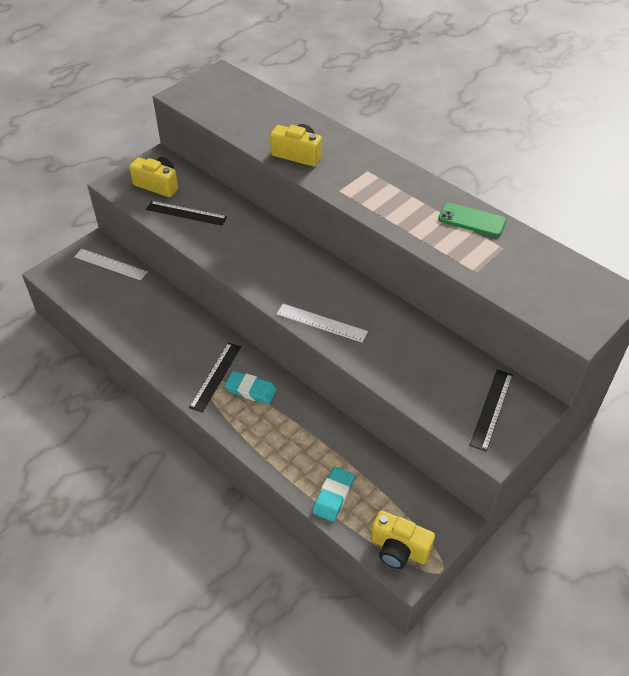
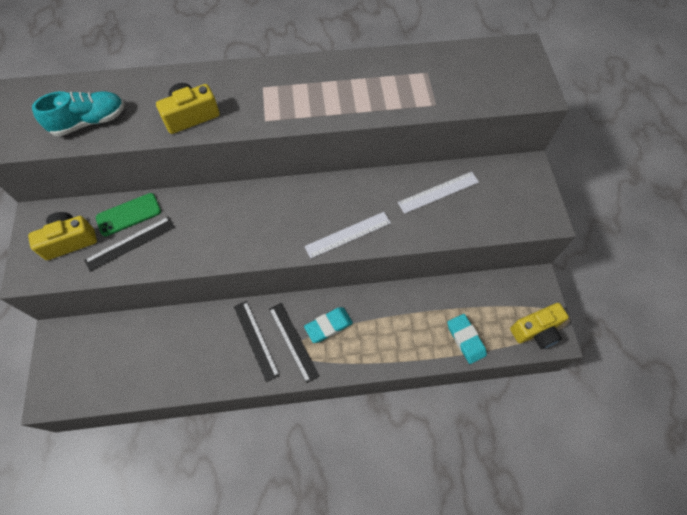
camera: 50 degrees left, 15 degrees up
(110, 264) = (93, 339): white ruler -> white ruler (438, 192)
(237, 115) = (89, 122): none -> turquoise shoe
(471, 220) = (382, 68): green phone -> green phone (129, 214)
(491, 409) = (514, 193): black ruler -> black ruler (256, 340)

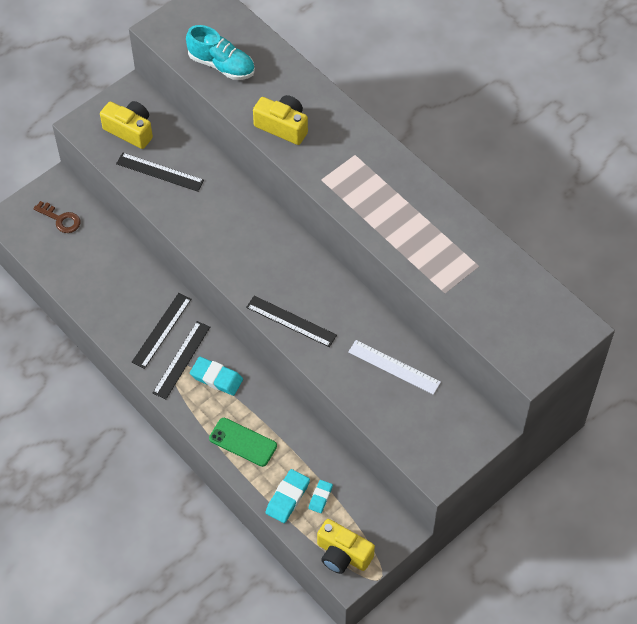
camera: 55 degrees right, 5 degrees down
(89, 354) = (61, 219): none -> brown key
(129, 214) = (183, 151): green phone -> green phone (243, 442)
(348, 234) = (291, 321): white ruler -> black ruler
(479, 316) = (320, 497): none -> turquoise eraser

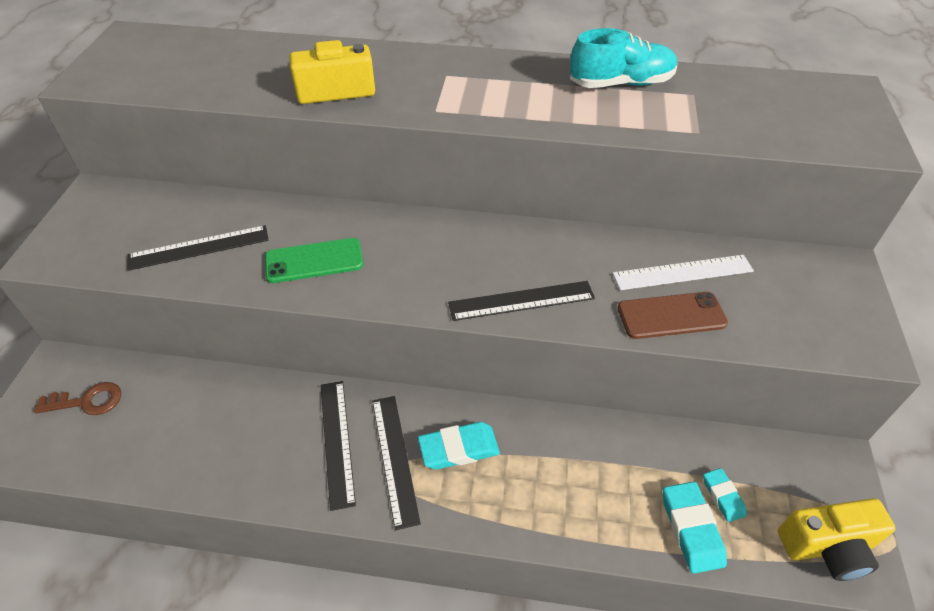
camera: 40 degrees left, 10 degrees down
(130, 130) = (121, 229): yellow camera -> none
(221, 65) = (201, 75): turquoise shoe -> turquoise shoe (621, 83)
(243, 442) = (568, 502): green phone -> green phone (314, 261)
(357, 384) = (671, 316): none -> brown phone

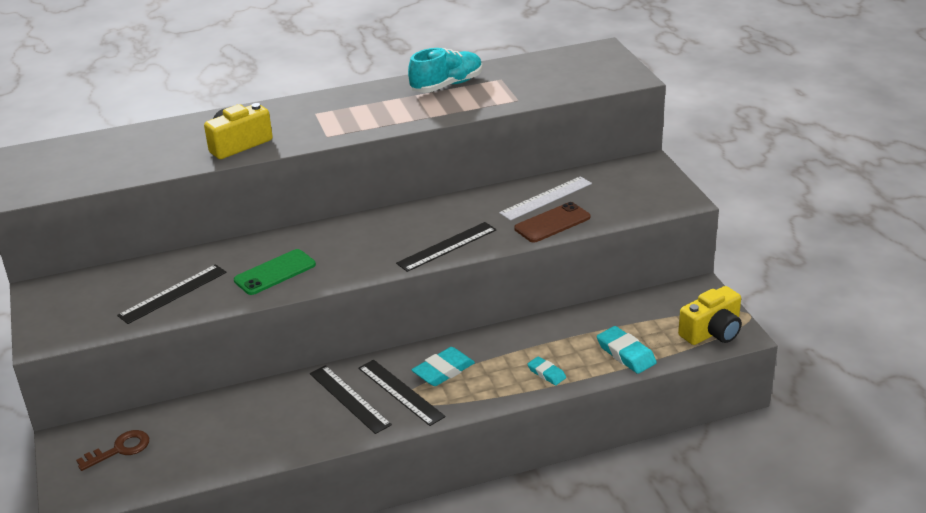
camera: 25 degrees left, 15 degrees down
(723, 496) = (637, 331): turquoise eraser -> turquoise eraser (546, 373)

